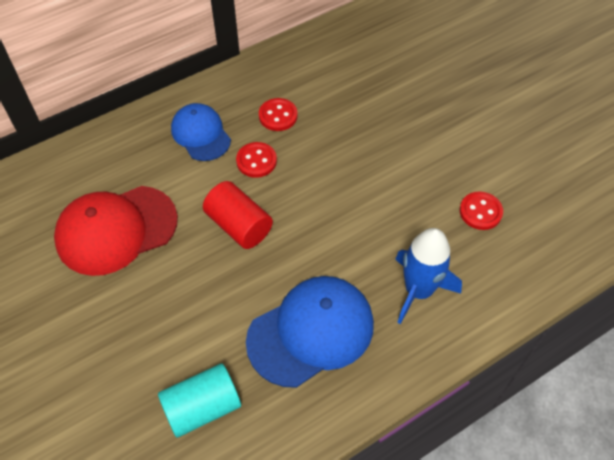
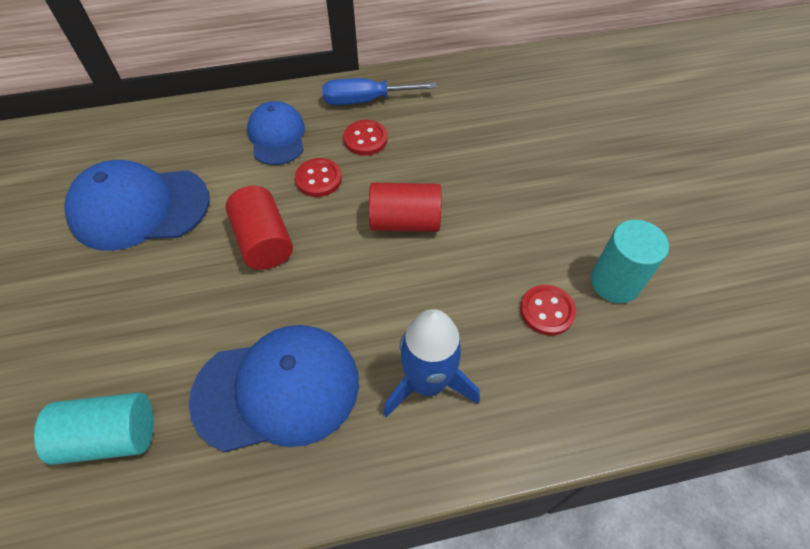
camera: 20 degrees right, 0 degrees up
(116, 230) = (139, 208): red cap -> blue cap
(260, 81) = (365, 100): none -> blue screwdriver
(344, 175) = (405, 221): none -> red cylinder
(520, 175) = (615, 282): none -> turquoise cylinder

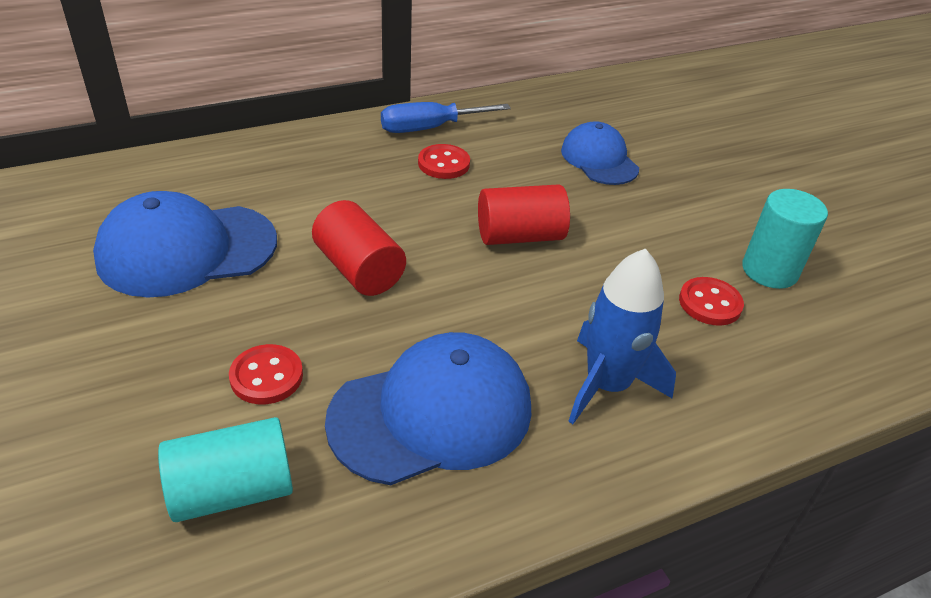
camera: 15 degrees left, 15 degrees down
(277, 136) = (337, 167): blue cap -> blue cap (599, 159)
(318, 179) = (403, 204): red button -> red button (266, 376)

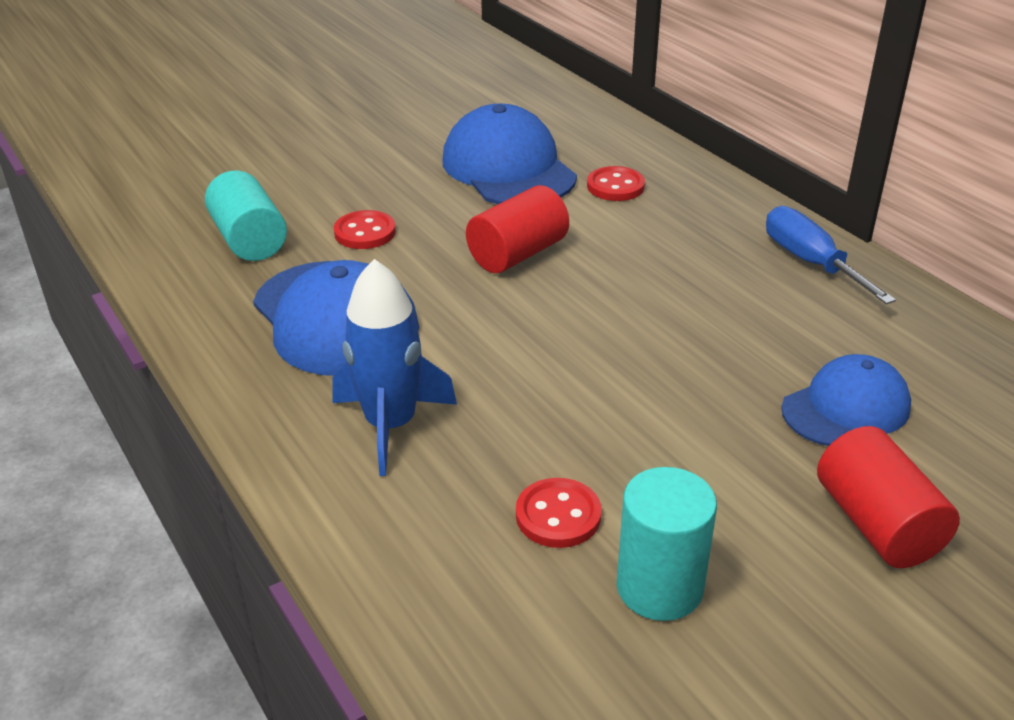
camera: 85 degrees right, 5 degrees down
(443, 164) = (739, 281): red button -> red button (615, 186)
(520, 236) = (624, 349): red cylinder -> red cylinder (877, 524)

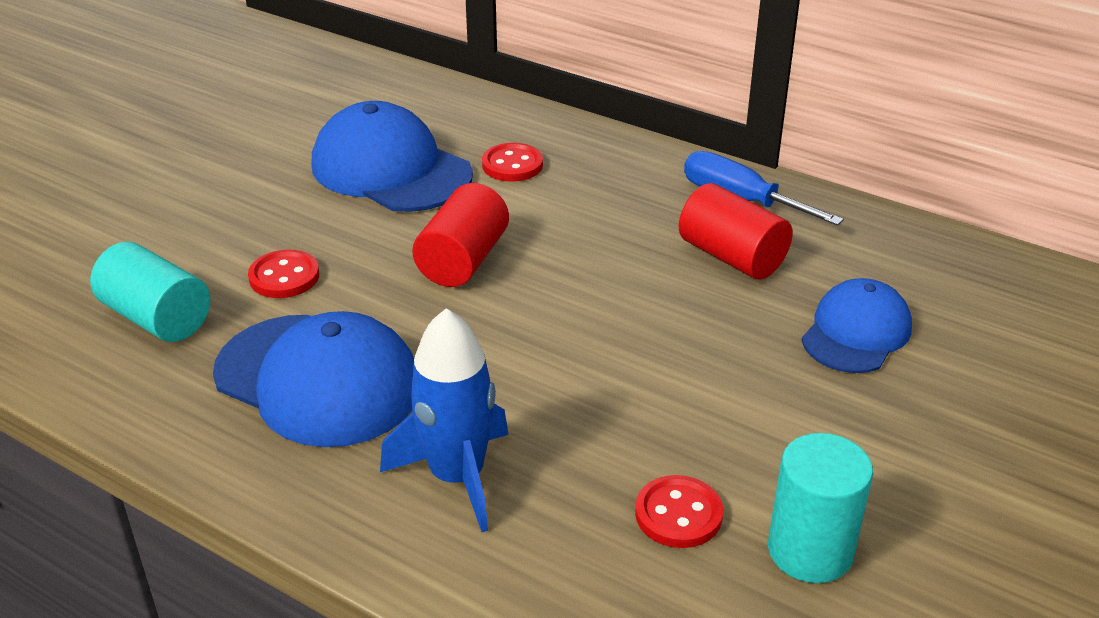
camera: 25 degrees left, 0 degrees up
(877, 524) = (946, 431): red cylinder -> red cylinder (732, 257)

